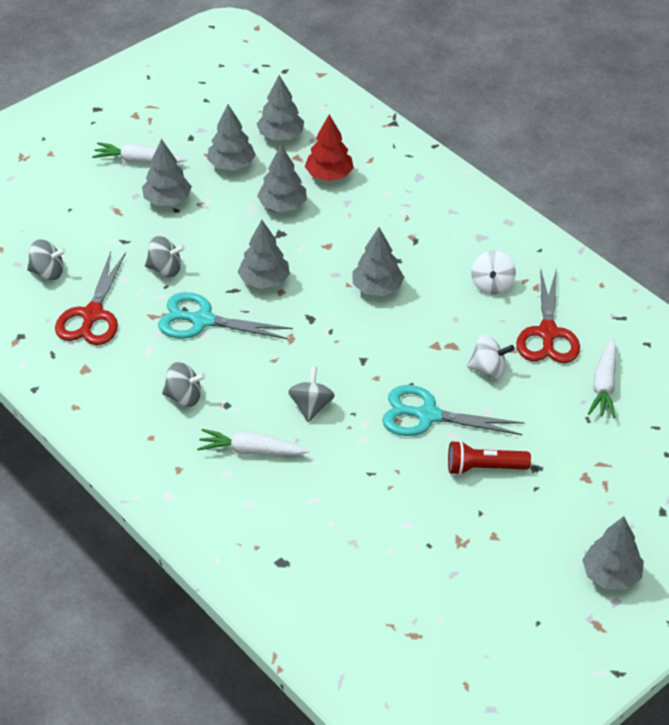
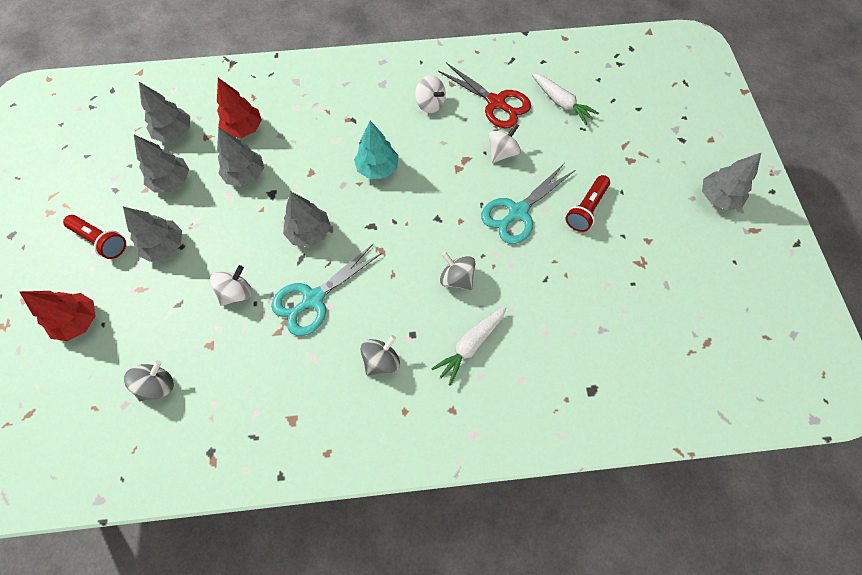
camera: 55 degrees left, 20 degrees up
(60, 194) = (79, 321): none -> red tree
(92, 315) = (237, 378): red scissors -> none
(138, 161) = (101, 240): white carrot -> red flashlight
(165, 269) = (236, 292): grey spinning top -> white spinning top
(377, 288) = (377, 168): grey tree -> turquoise tree

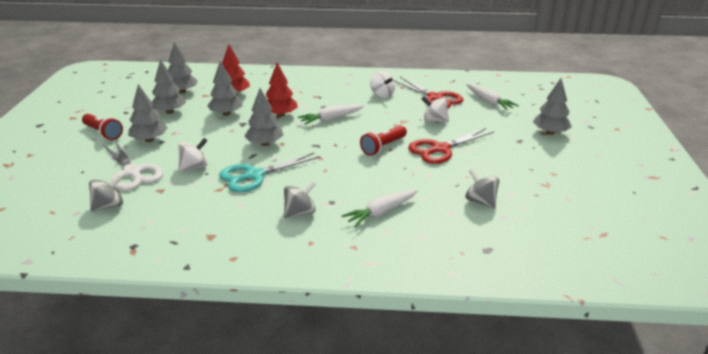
camera: 10 degrees right, 35 degrees down
(79, 321) = (65, 168): red tree -> red tree (280, 115)
(165, 316) = (132, 172): none -> white scissors
(377, 168) = (330, 119): turquoise tree -> white carrot
(457, 278) = (379, 177): grey spinning top -> grey spinning top (480, 201)
(502, 153) = (434, 120): white spinning top -> white spinning top turned 120 degrees counterclockwise
(517, 212) = (440, 149): turquoise scissors -> red scissors
(586, 209) = (500, 153): red flashlight -> red flashlight (383, 147)
(717, 197) = (620, 157): grey tree -> grey tree (550, 132)

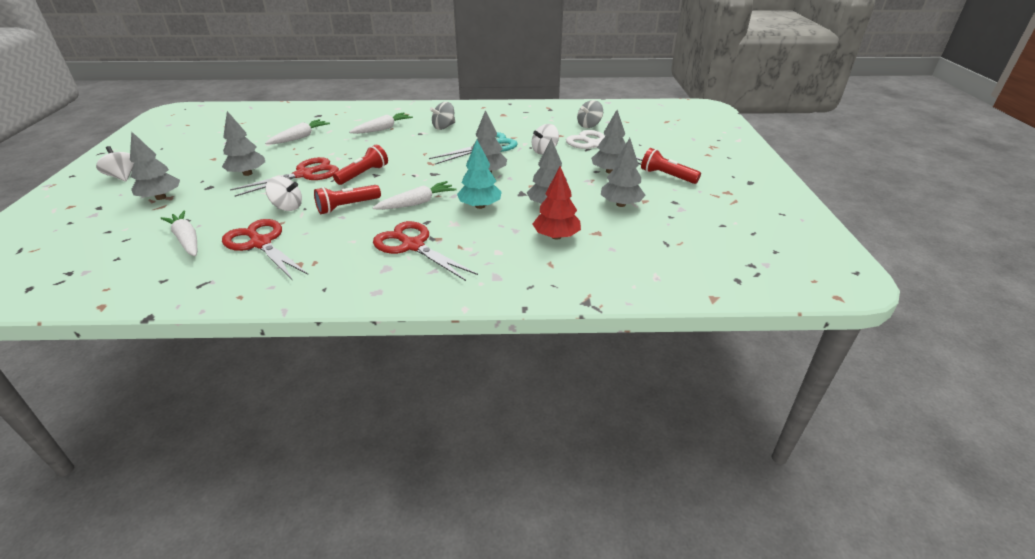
camera: 175 degrees right, 5 degrees up
(182, 92) = (634, 237): grey tree -> grey tree (247, 173)
(280, 115) = (480, 206): red tree -> turquoise tree
(332, 93) = (413, 246): none -> red scissors
(382, 95) = (337, 246): white spinning top -> white spinning top (123, 176)
(386, 119) = (347, 207): none -> red flashlight
(480, 201) = (300, 137): grey spinning top -> white carrot

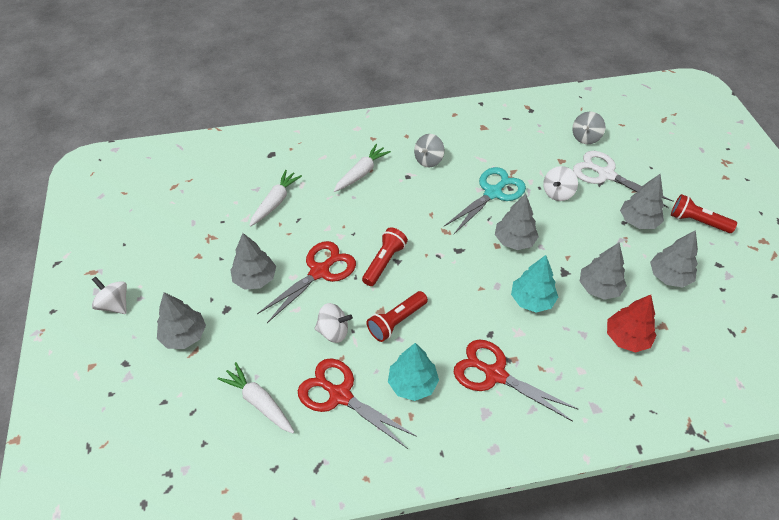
camera: 10 degrees left, 15 degrees up
(332, 243) = (412, 384): none -> turquoise tree
(417, 203) = (466, 304): white carrot -> none

